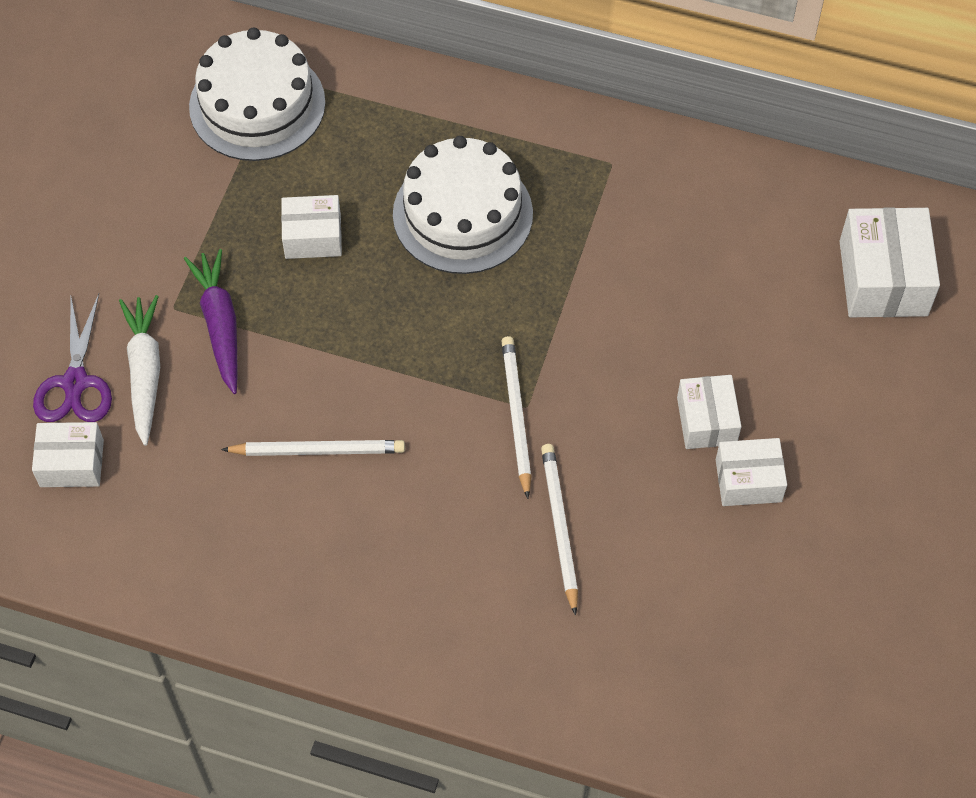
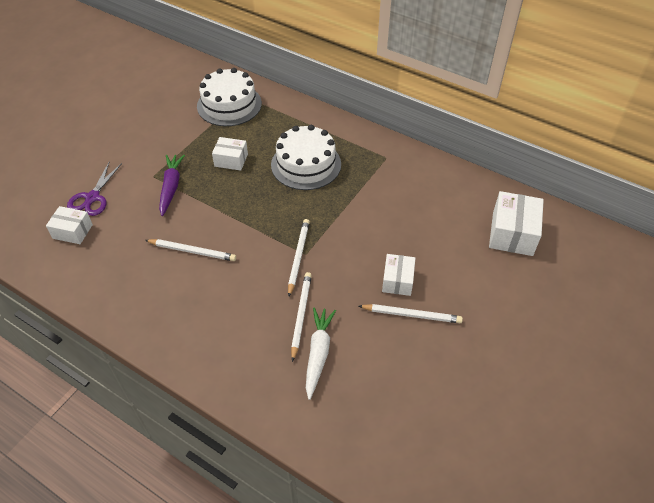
camera: 15 degrees right, 10 degrees down
(145, 372) = (126, 200): white carrot -> white carrot (318, 353)
(748, 480) = (411, 315): white box -> white pencil

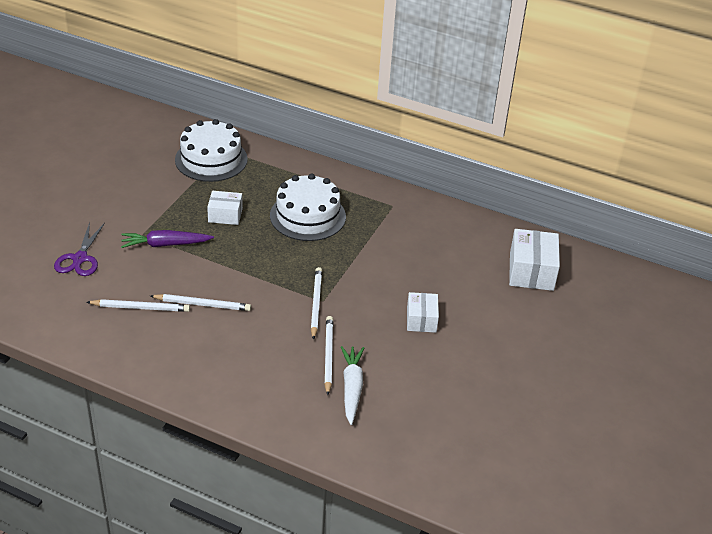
camera: 10 degrees left, 10 degrees down
(72, 231) = (66, 292): white box -> none
(171, 187) = (165, 244): purple carrot -> purple carrot turned 90 degrees counterclockwise
(411, 315) = (439, 349): white pencil -> white pencil (140, 308)

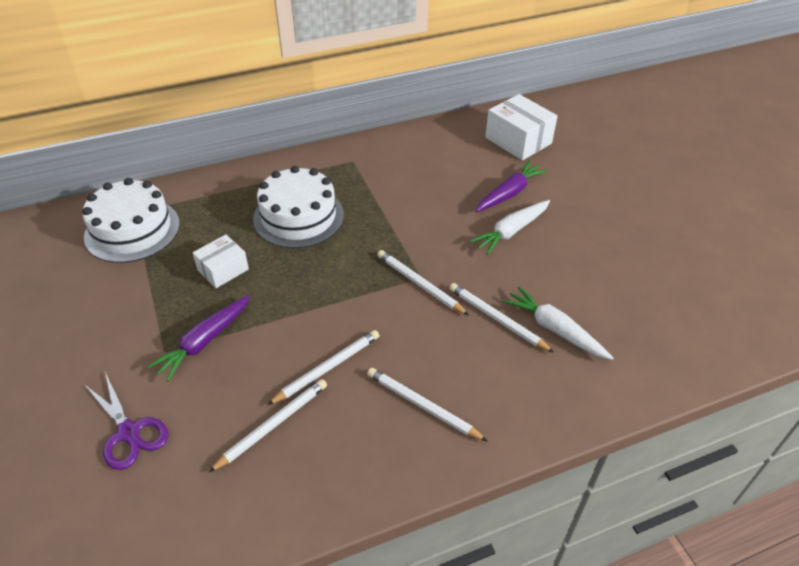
camera: 45 degrees left, 5 degrees up
(220, 360) = (423, 406): none -> white pencil
(421, 320) = (511, 231): white box -> white carrot
(462, 298) = (509, 193): none -> purple carrot

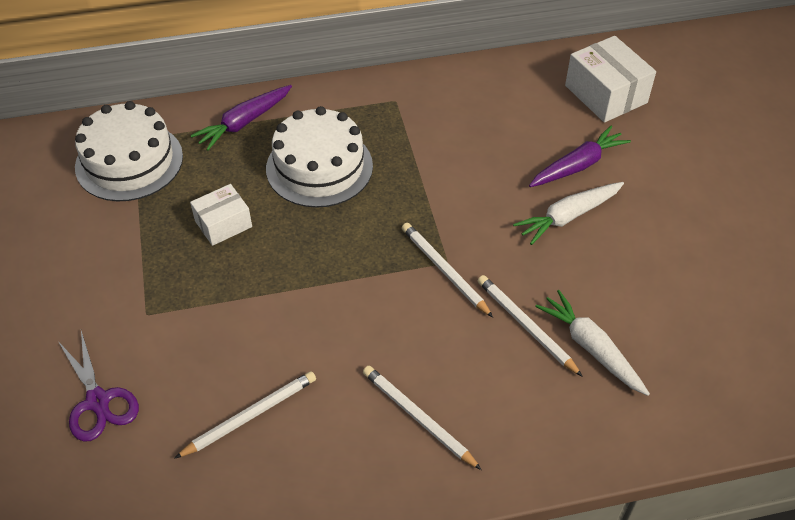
camera: 10 degrees right, 5 degrees up
(204, 342) = (190, 309): purple carrot -> purple carrot (244, 123)
(327, 368) = (320, 359): white pencil -> none

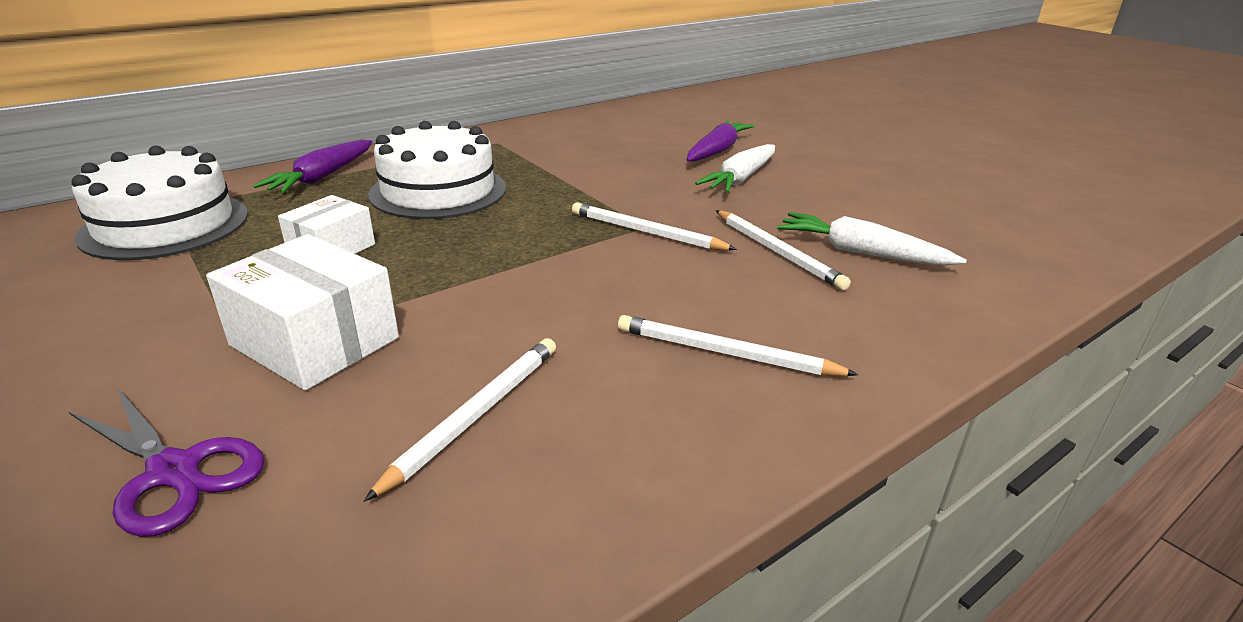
camera: 25 degrees left, 20 degrees down
(526, 326) = (777, 252): white pencil -> white pencil turned 150 degrees counterclockwise
(606, 94) = (700, 115): white box -> white box (315, 341)

